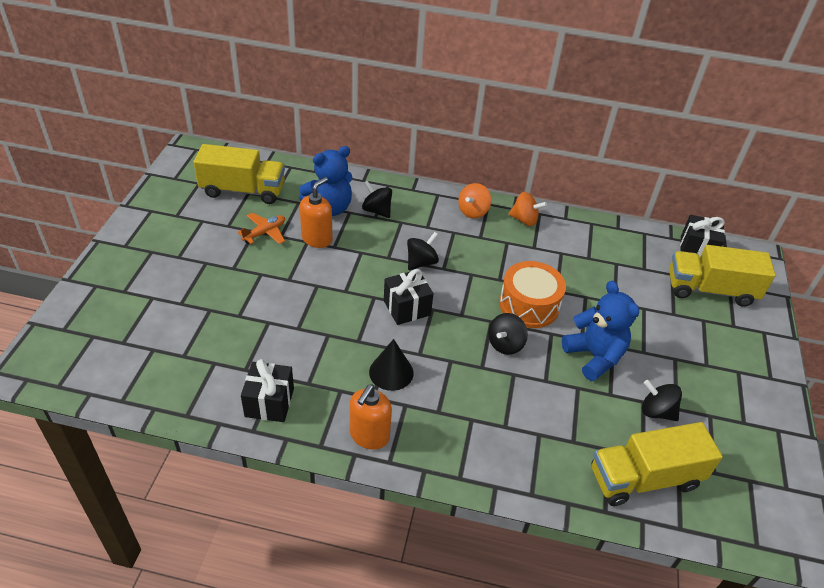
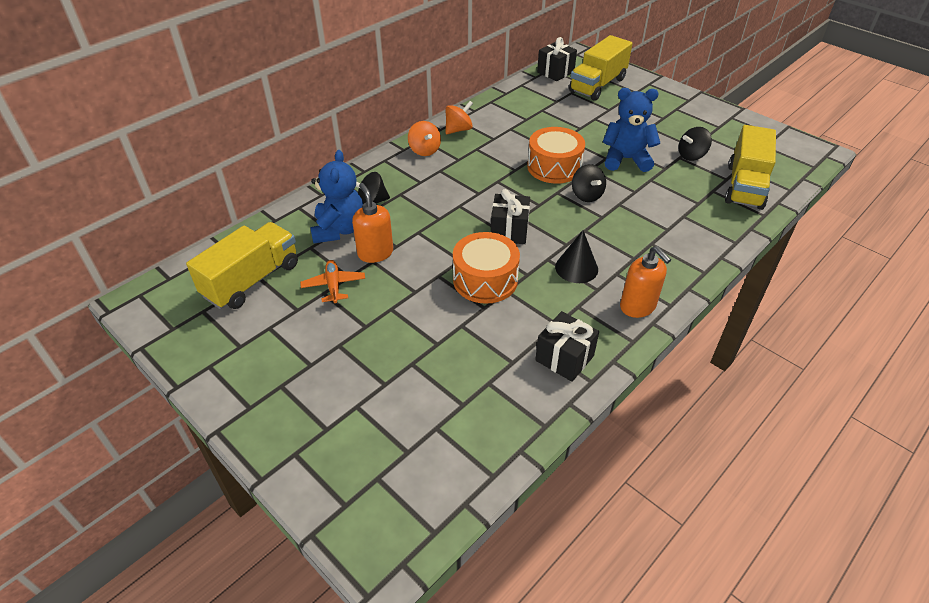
camera: 55 degrees left, 0 degrees up
(331, 316) = (485, 280): none -> orange drum
(421, 262) = (461, 202): black spinning top -> none

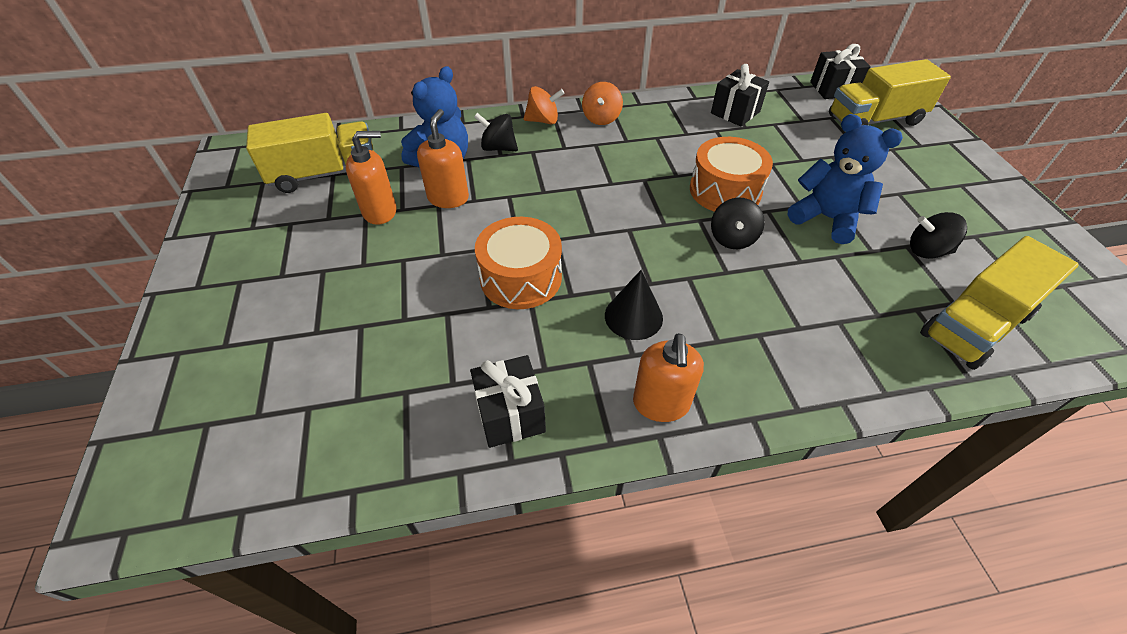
camera: 35 degrees right, 5 degrees up
(334, 286) = (380, 211): orange plane -> orange soap dispenser
(458, 130) = (658, 111): orange spinning top -> orange spinning top (543, 121)
(509, 231) = (601, 238): black gift -> black gift (735, 112)

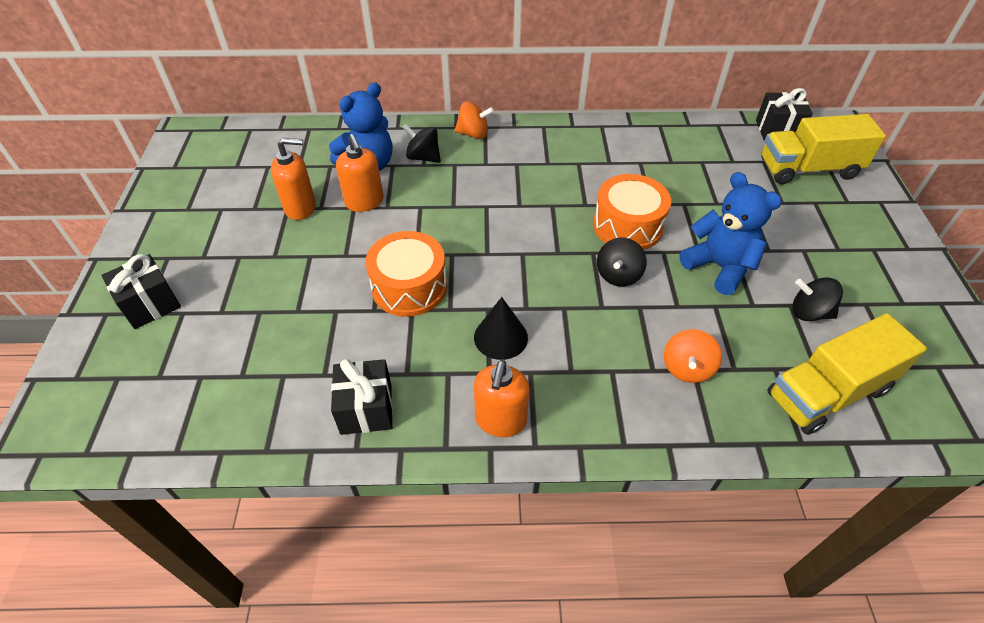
camera: 10 degrees right, 0 degrees up
(325, 174) = (260, 165): yellow truck -> none
(448, 198) = (364, 202): orange soap dispenser -> orange soap dispenser turned 135 degrees clockwise
(601, 118) = (530, 137): orange spinning top -> orange spinning top (687, 368)
(735, 112) = (666, 145): black gift -> black gift (150, 304)

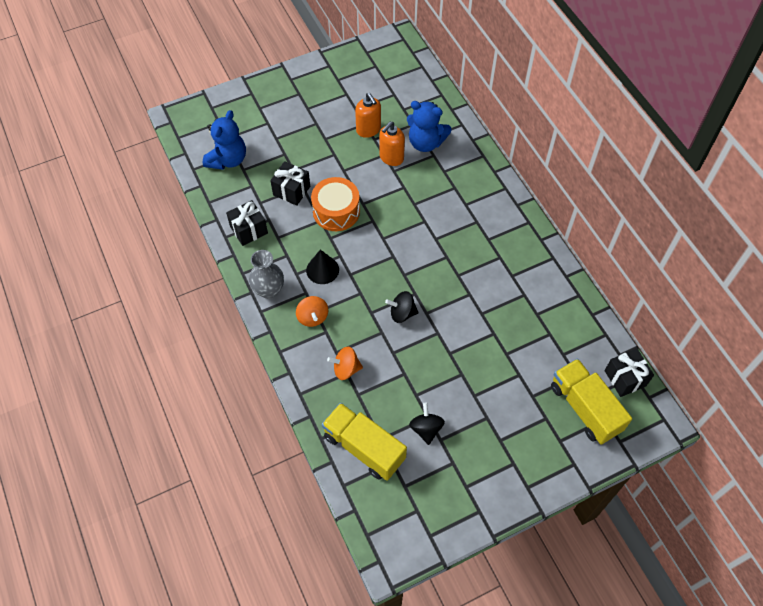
camera: 65 degrees right, 10 degrees up
(150, 304) = (266, 107): black gift -> black gift (291, 190)
(423, 157) = (451, 168): black spinning top -> none
(473, 134) = (493, 185): orange spinning top -> orange spinning top (312, 317)
(500, 420) = (269, 290): orange soap dispenser -> grey vase
(627, 226) = (450, 305): orange drum -> none
(719, 267) = (441, 368): blue teddy bear -> blue teddy bear (228, 160)

